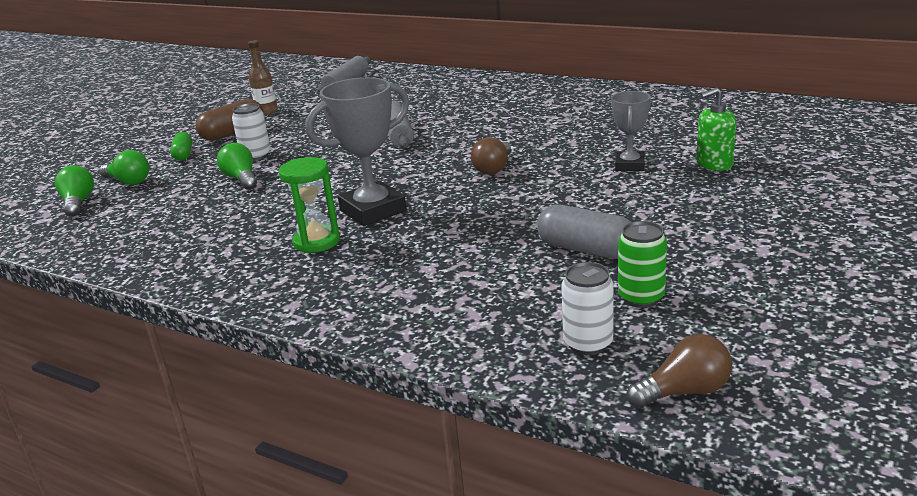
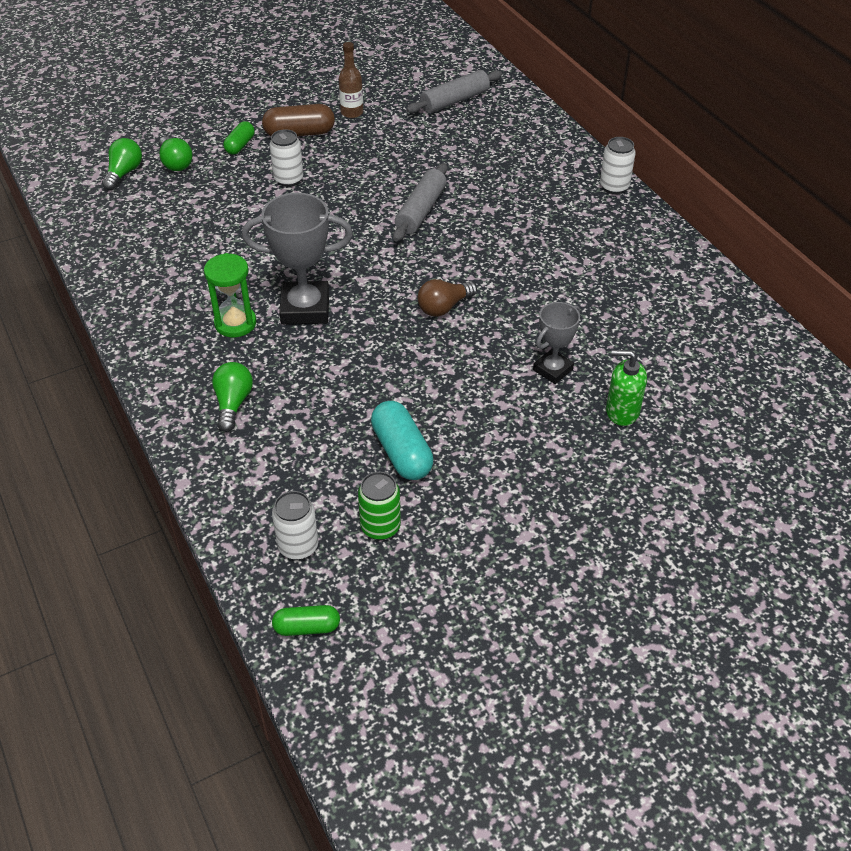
camera: 30 degrees right, 20 degrees up
(241, 179) = (252, 207): green light bulb -> green light bulb (233, 403)
(528, 81) = (614, 187): none -> white can
(586, 250) = (402, 452): grey capsule -> turquoise capsule
(684, 391) = (307, 627): brown light bulb -> green capsule

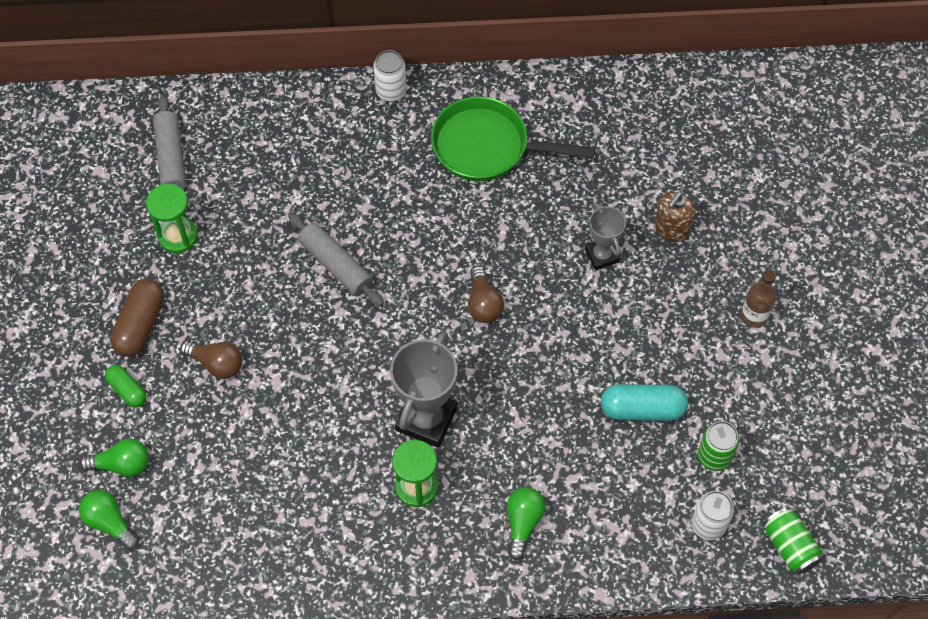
camera: 65 degrees left, 15 degrees up
(233, 403) = (523, 523): green light bulb -> green light bulb turned 75 degrees clockwise
(288, 179) = (217, 364): white can -> brown light bulb
(307, 627) = (789, 546): green capsule -> green can
(352, 112) = (133, 261): brown bottle -> brown bottle (754, 316)
(389, 125) = (178, 236): none -> green hourglass
(608, 259) = (487, 146): none -> green pan
(622, 411) = (671, 229): green soap dispenser -> brown soap dispenser

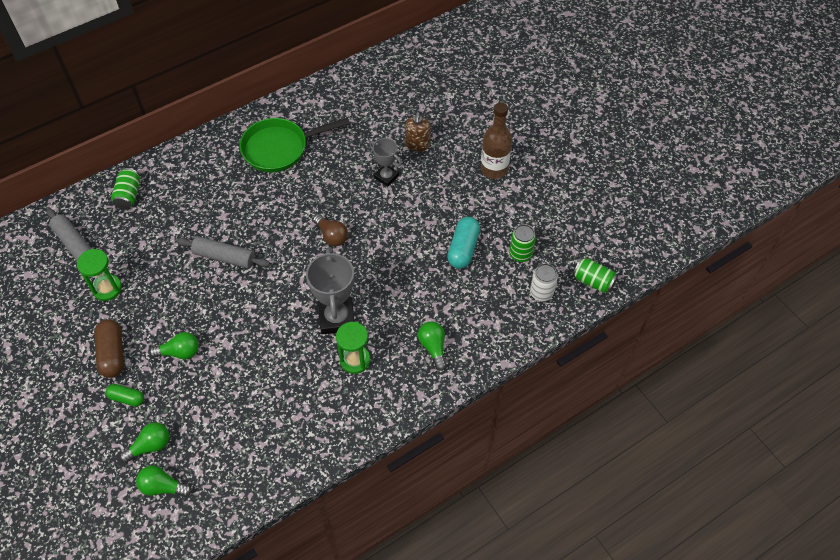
camera: 30 degrees left, 5 degrees down
(217, 364) = (180, 352): brown light bulb -> green light bulb
(267, 122) = (128, 195): none -> green can
(391, 91) = (200, 144): white can -> none
(642, 409) = (463, 249): turquoise capsule -> turquoise capsule turned 45 degrees counterclockwise
(754, 316) = (494, 169): brown bottle -> brown bottle, size x1.56

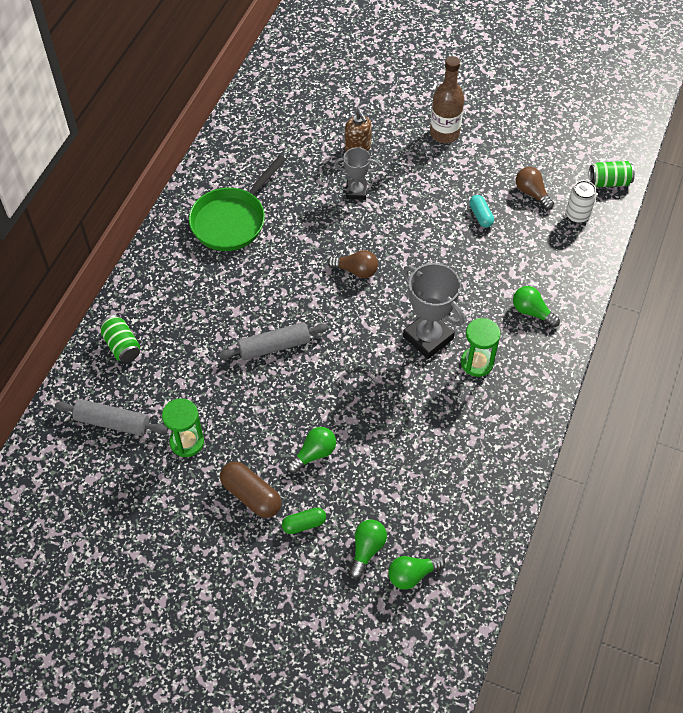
camera: 35 degrees left, 0 degrees up
(463, 249) = (480, 216): turquoise capsule -> turquoise capsule, size x0.62
(520, 254) = (532, 193): green can -> brown light bulb

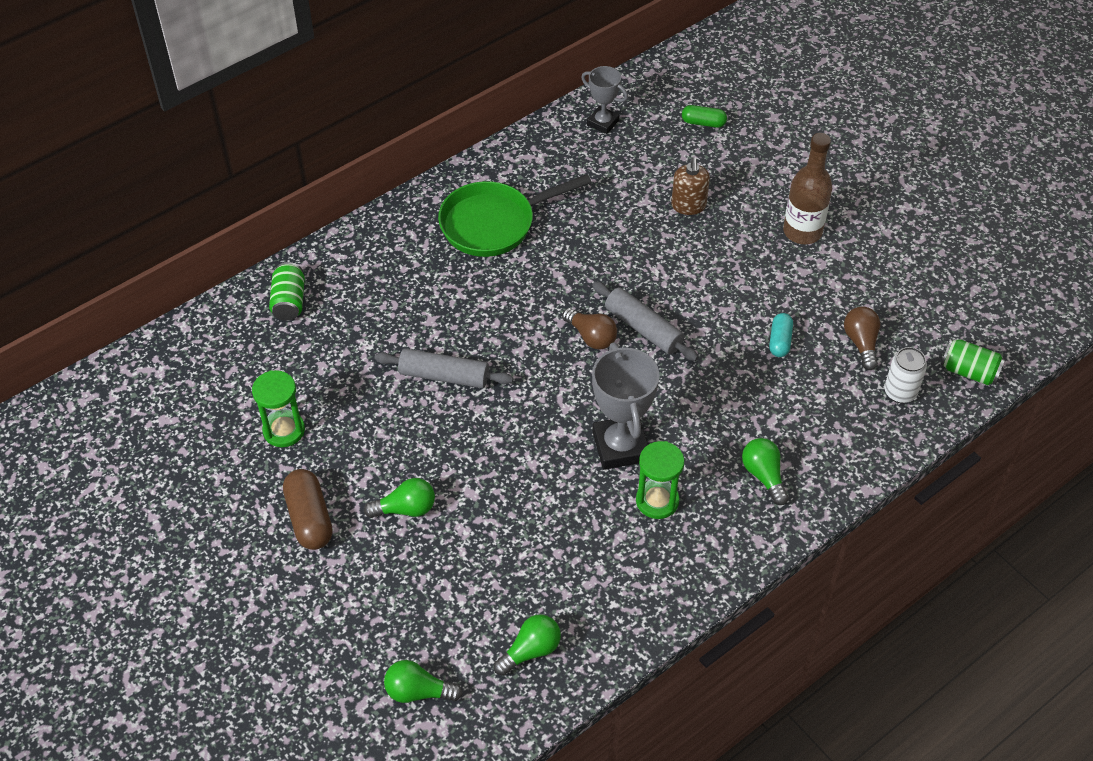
camera: 30 degrees right, 5 degrees down
(112, 422) = (225, 374): grey rolling pin -> grey rolling pin (643, 328)
(304, 524) = (342, 576): green capsule -> green capsule (703, 123)
(356, 191) = (653, 252): grey trophy -> grey trophy (603, 123)
(367, 549) = (389, 638): green light bulb -> green light bulb (531, 651)

